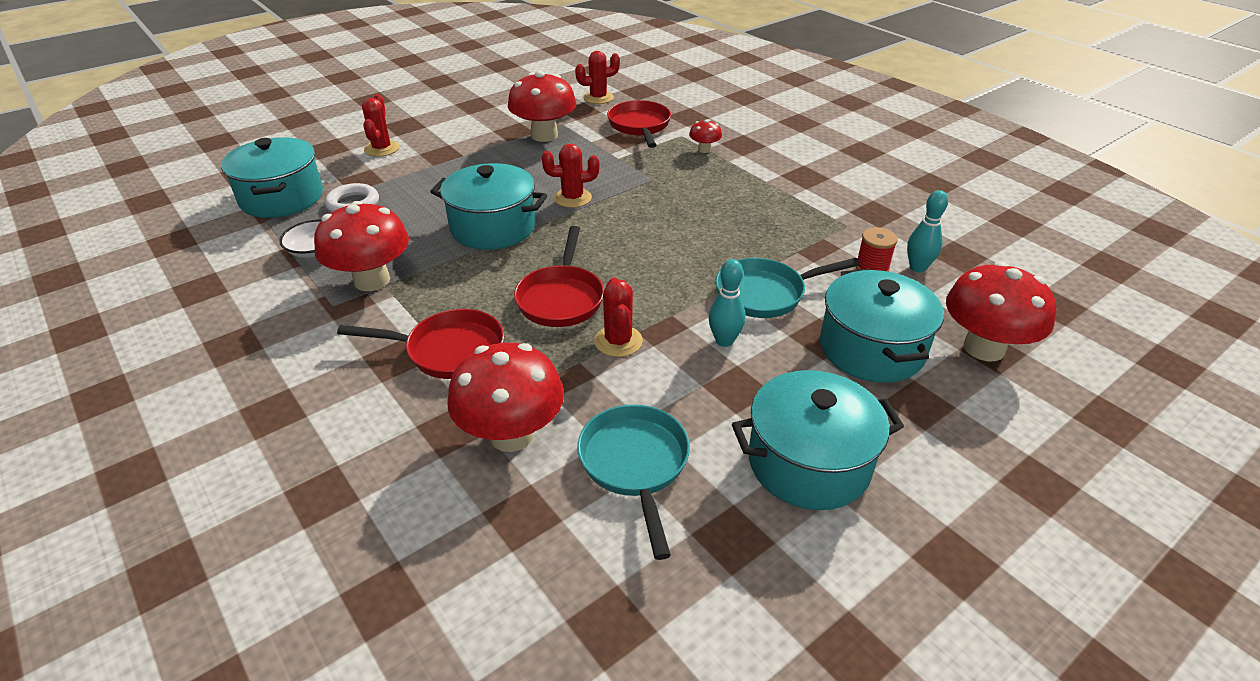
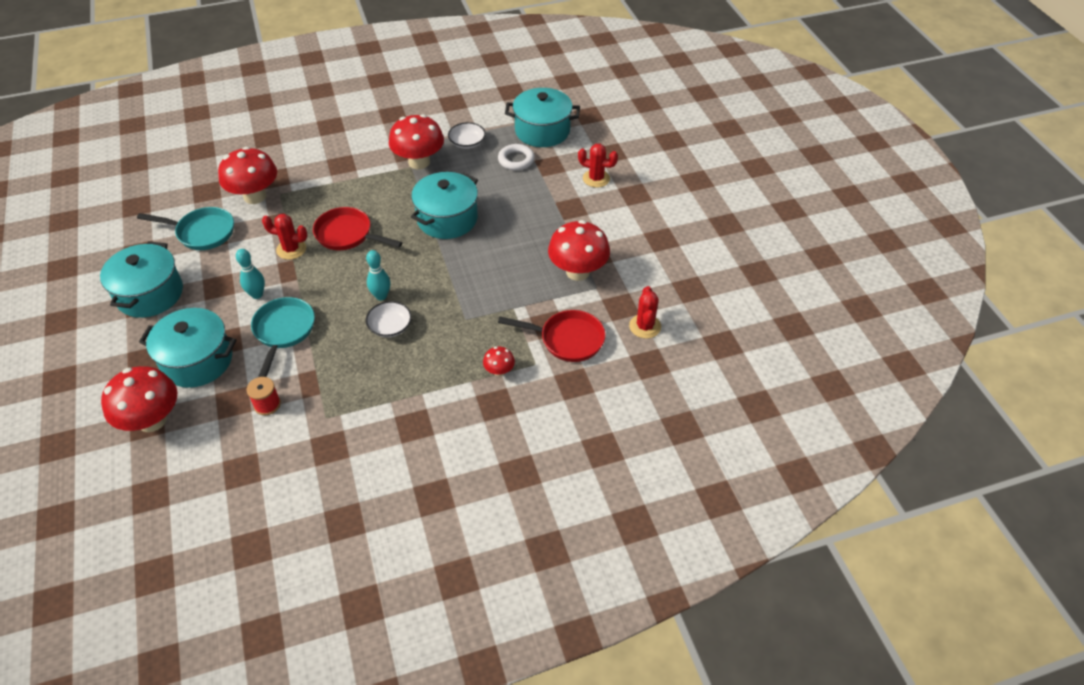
camera: 110 degrees right, 10 degrees up
(449, 351) = (333, 184): red pan -> none
(572, 198) = (463, 266): red cactus -> none
(697, 221) = (390, 326): none -> white bowl
(917, 267) = (248, 433): turquoise bowling pin -> turquoise bowling pin (381, 296)

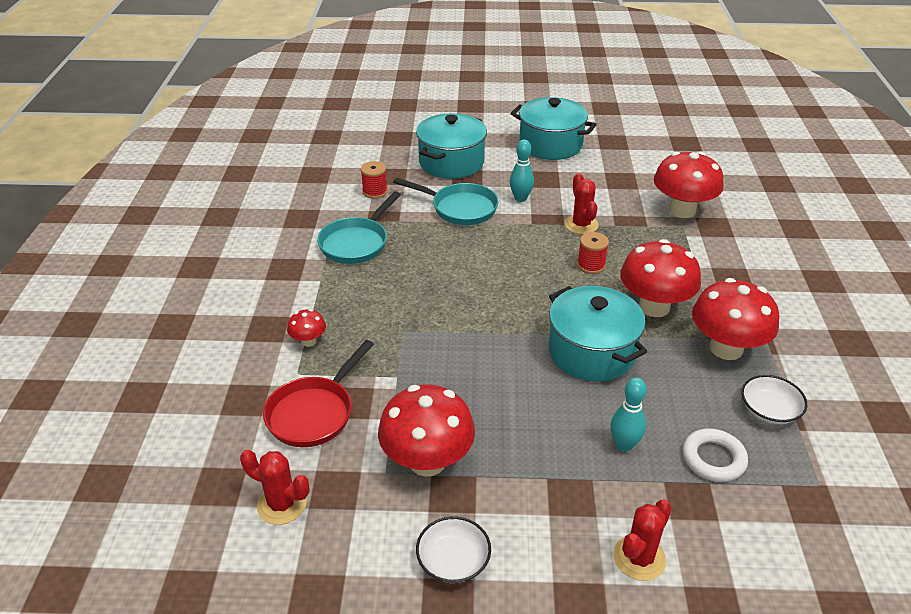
camera: 110 degrees right, 10 degrees down
(152, 420) = (399, 140): red mushroom -> red mushroom (654, 307)
(202, 232) = (629, 175): turquoise pan -> turquoise pan (356, 243)
(291, 249) = (581, 225): red cactus -> red cactus turned 45 degrees counterclockwise
(347, 235) = (591, 265): red pan -> red spool
(381, 296) = (476, 275): turquoise bowling pin -> turquoise bowling pin (624, 445)
(390, 326) = (426, 274): white bowl -> white bowl (453, 560)
(542, 131) = (796, 519): turquoise pot -> none

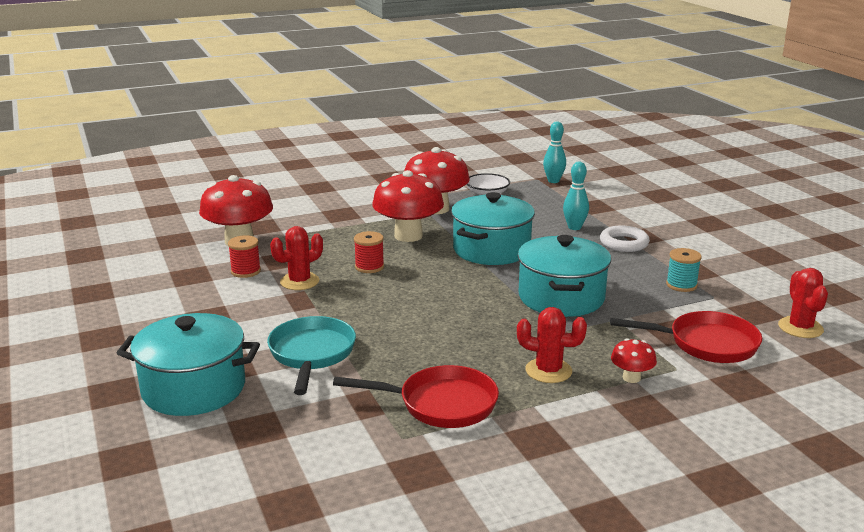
camera: 115 degrees left, 15 degrees down
(356, 243) = (441, 404): turquoise pan -> red pan
(375, 192) = (309, 428): red spool -> red spool (246, 271)
(427, 461) = (681, 285): red mushroom -> turquoise spool
(453, 560) = (739, 259): white bowl -> none
(520, 198) = (264, 322): turquoise bowling pin -> turquoise bowling pin (553, 181)
(550, 145) = (114, 328): turquoise pot -> turquoise pot (561, 297)
(639, 558) = (656, 213): red cactus -> red cactus (548, 371)
(713, 459) = (552, 203): white ring -> white ring (624, 243)

